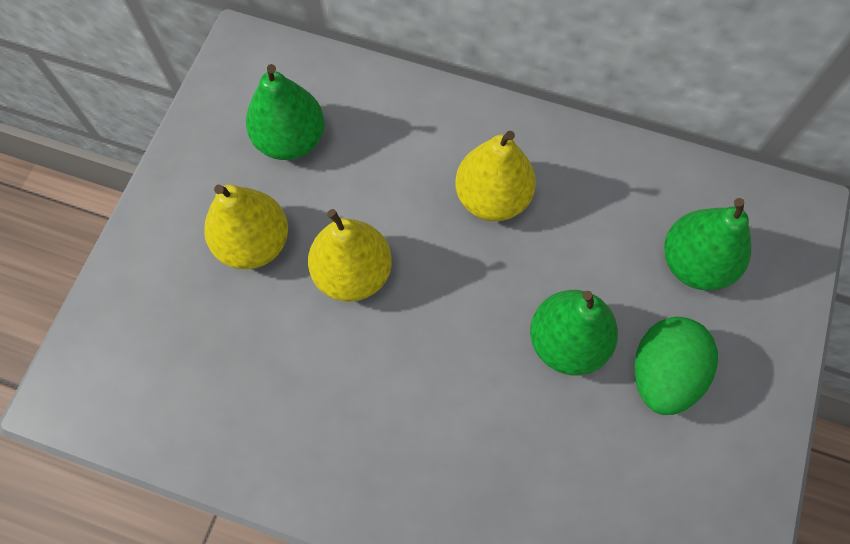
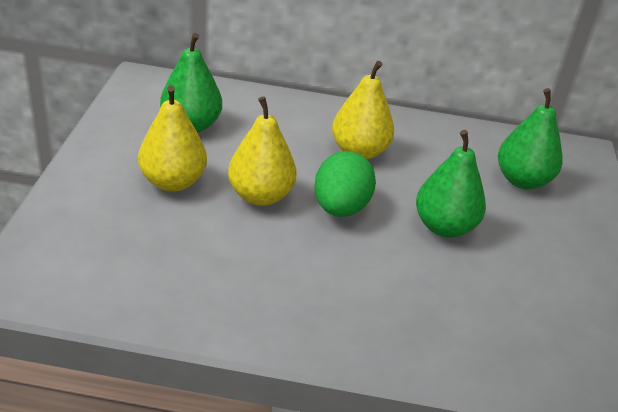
camera: 15 degrees left, 30 degrees down
(663, 374) = (524, 241): green egg -> green egg (340, 208)

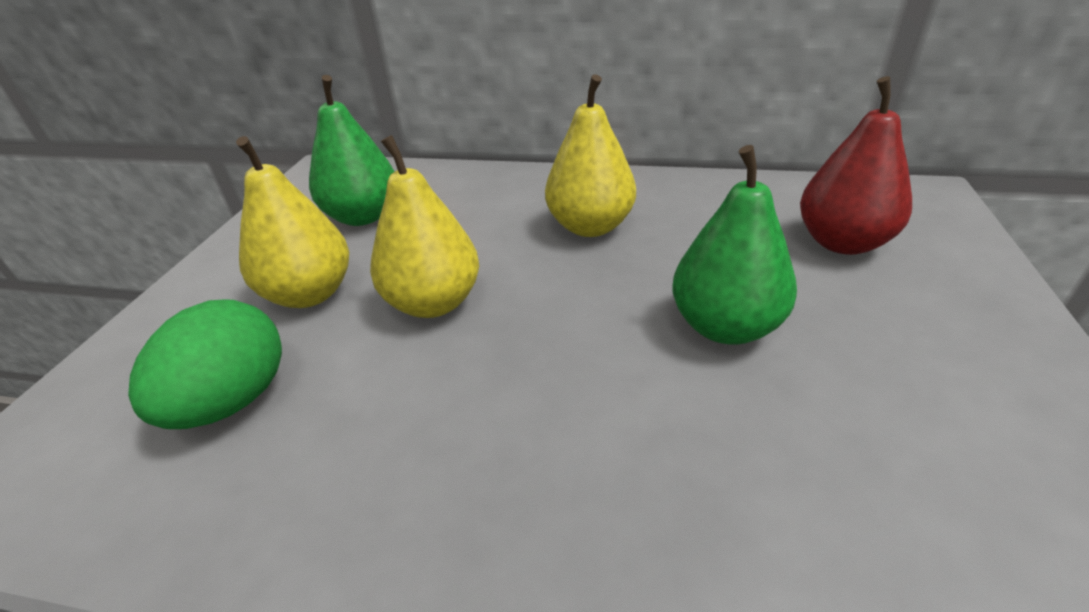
camera: 10 degrees right, 0 degrees up
(340, 208) = (555, 310): green egg -> green egg (232, 401)
(522, 180) = (842, 242): green pear -> red pear

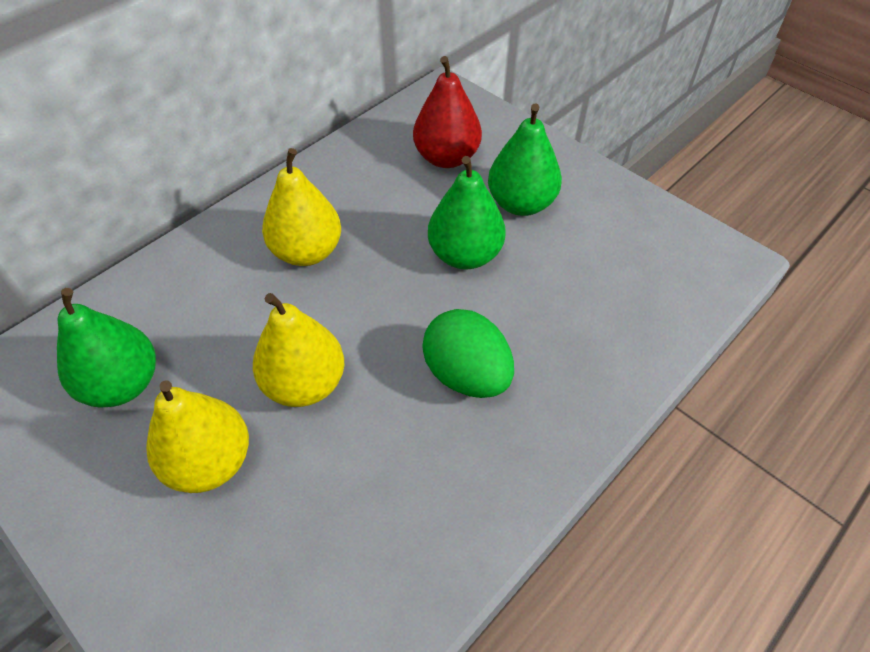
camera: 60 degrees left, 15 degrees up
(232, 401) = (303, 549): green egg -> green egg (467, 375)
(877, 333) = (521, 203): none -> green pear

